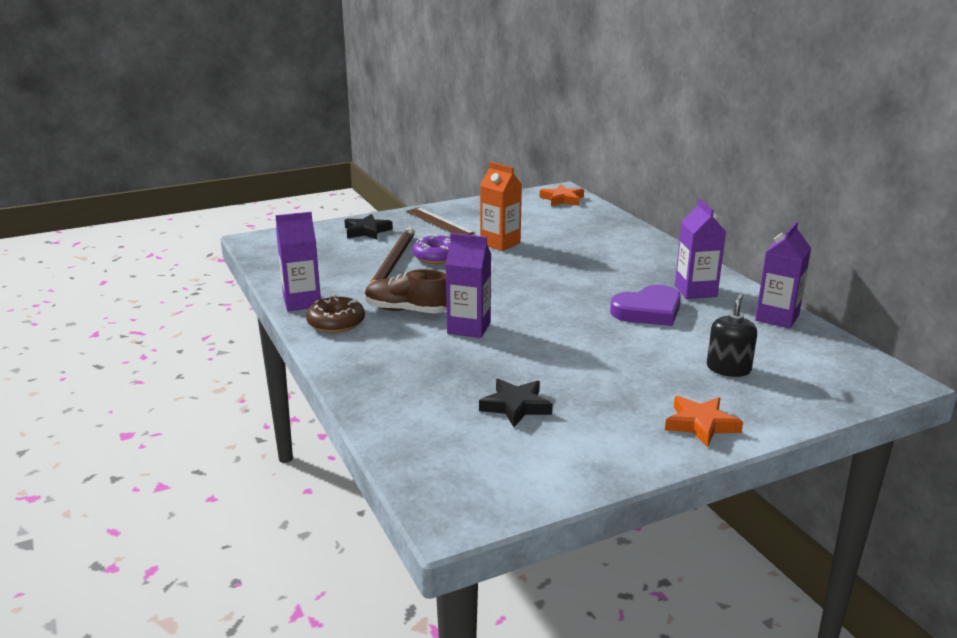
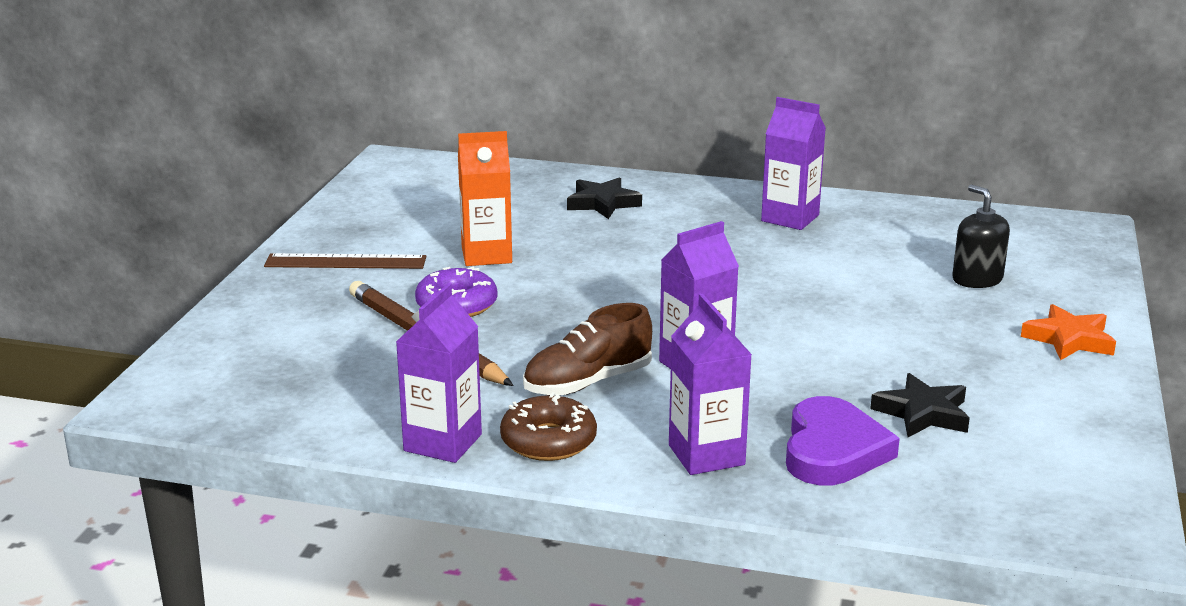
camera: 50 degrees left, 0 degrees up
(367, 231) = (279, 316): black star -> black star (603, 203)
(562, 199) = (421, 171): orange star -> none
(648, 311) = (801, 258): purple heart -> purple heart (833, 450)
(777, 318) = (904, 213): purple carton -> purple carton (706, 455)

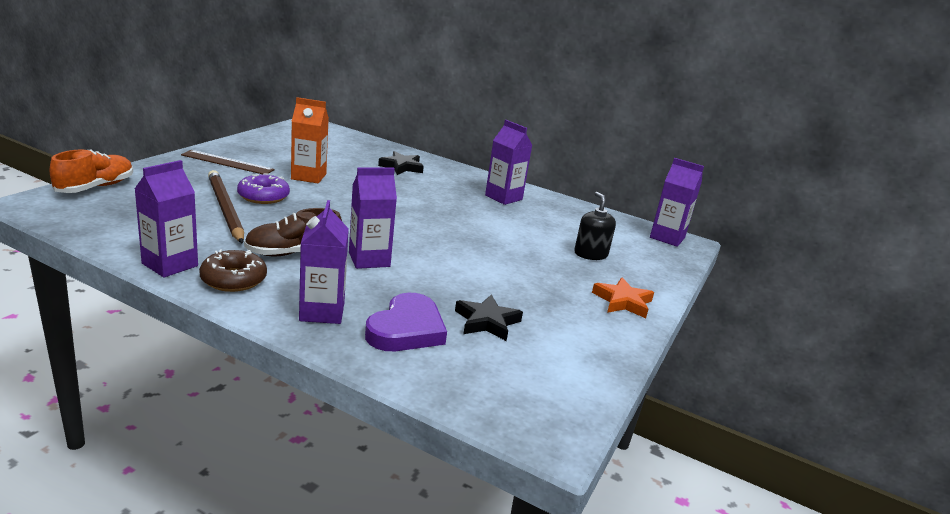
camera: 10 degrees right, 0 degrees up
(204, 353) = (95, 187): none -> orange shoe
(1058, 226) = (667, 237): none -> purple carton

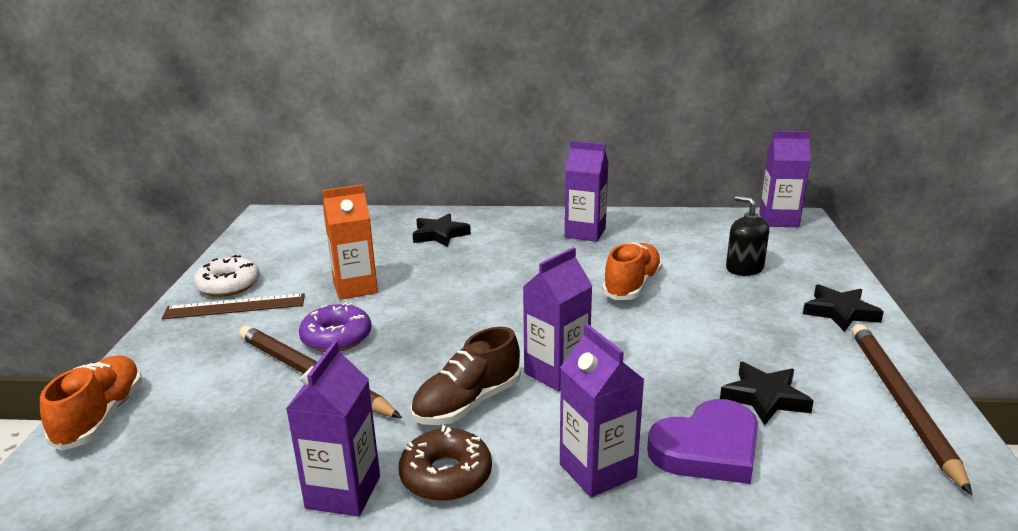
camera: 20 degrees left, 0 degrees up
(238, 151) = (228, 285): none -> white donut
(406, 329) = (707, 448): purple heart -> purple heart turned 60 degrees clockwise
(490, 235) = (632, 286): none -> orange shoe
(582, 361) = (900, 402): none -> brown pencil
(623, 302) = (840, 312): orange star -> black star

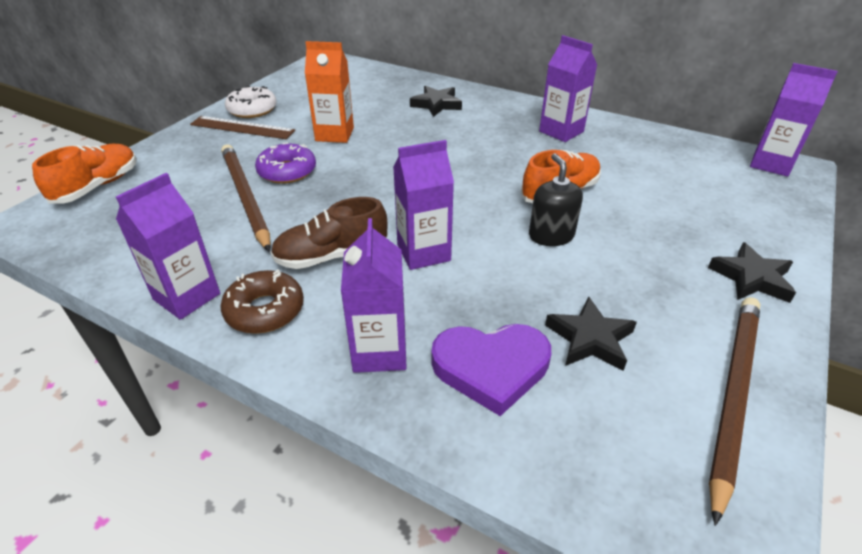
camera: 25 degrees right, 15 degrees up
(744, 268) = (687, 204): black soap dispenser -> black soap dispenser (551, 235)

